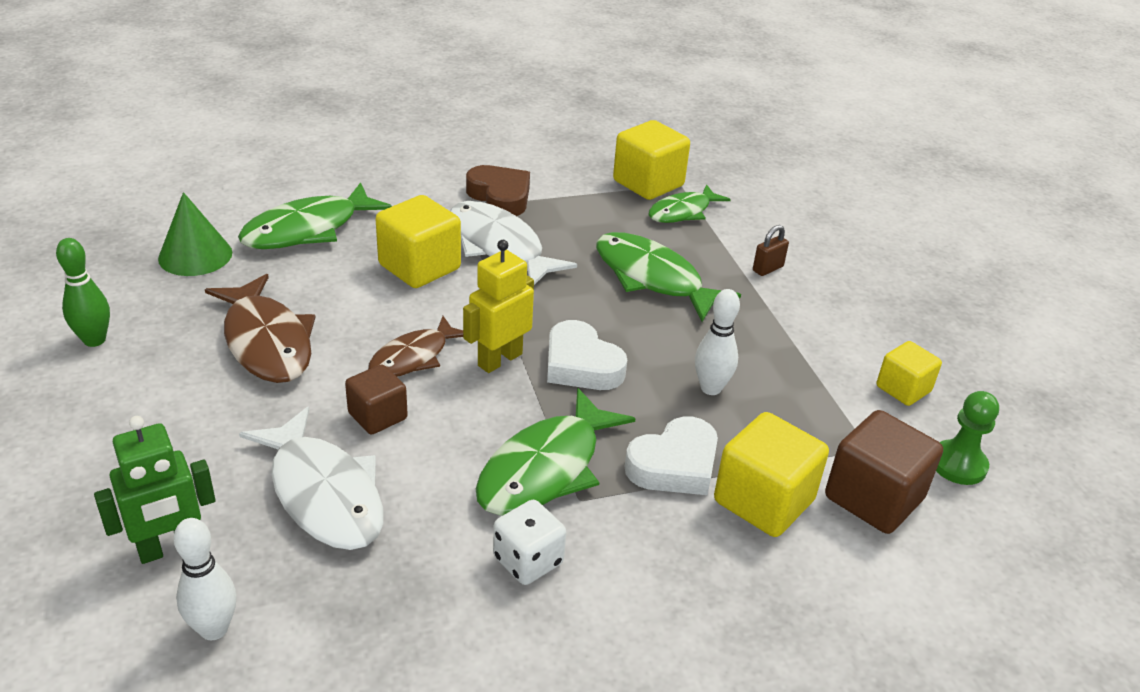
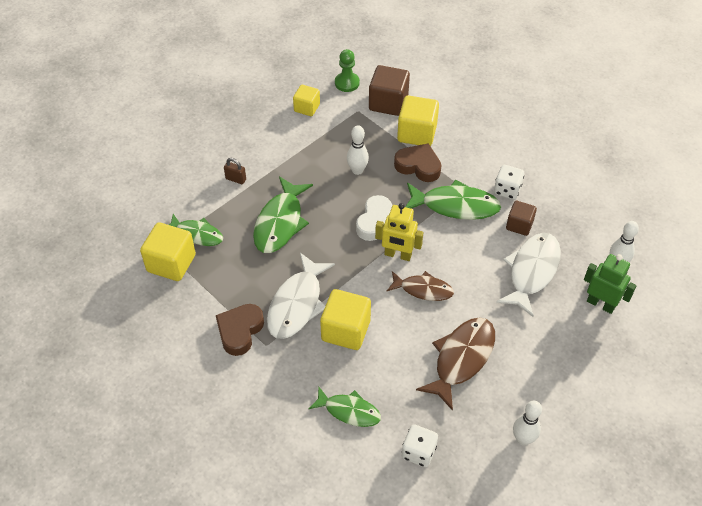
camera: 115 degrees left, 15 degrees up
(94, 340) = (523, 439): green bowling pin -> white bowling pin
(195, 255) = (418, 452): green cone -> white dice
(308, 229) = (349, 411): green fish -> green fish, size x0.64
(377, 416) = (473, 280): brown cube -> brown cube (519, 225)
(674, 465) = (418, 166): white heart -> brown heart

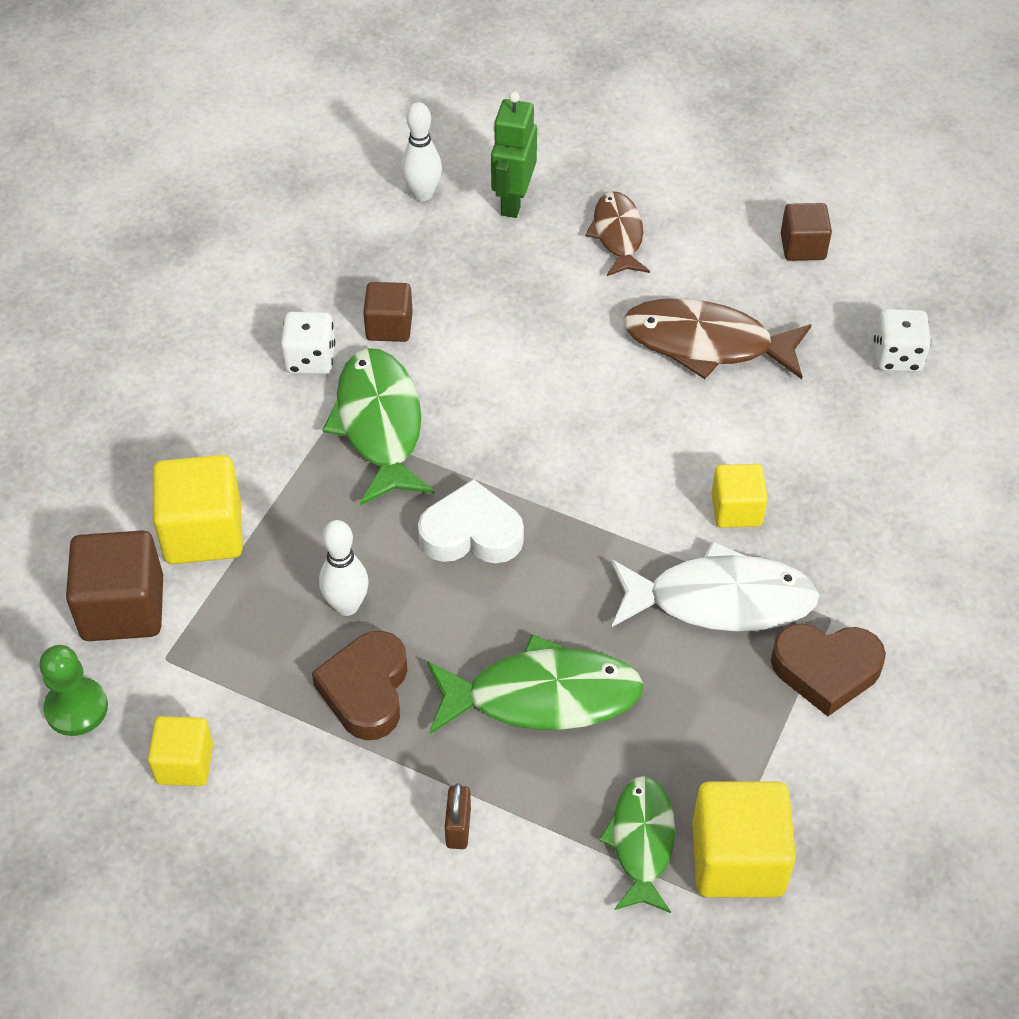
camera: 110 degrees left, 0 degrees up
(346, 330) = (736, 510): yellow cube -> yellow cube, size x0.61
(349, 411) = (883, 460): green fish -> none
(398, 255) = (535, 480): yellow robot -> none
(418, 166) = (296, 506): brown heart -> brown heart (366, 690)
(423, 289) = (595, 425): brown fish -> brown fish (618, 235)
(523, 439) = (803, 247): white bowling pin -> brown cube
(532, 271) = (486, 292): white fish -> none

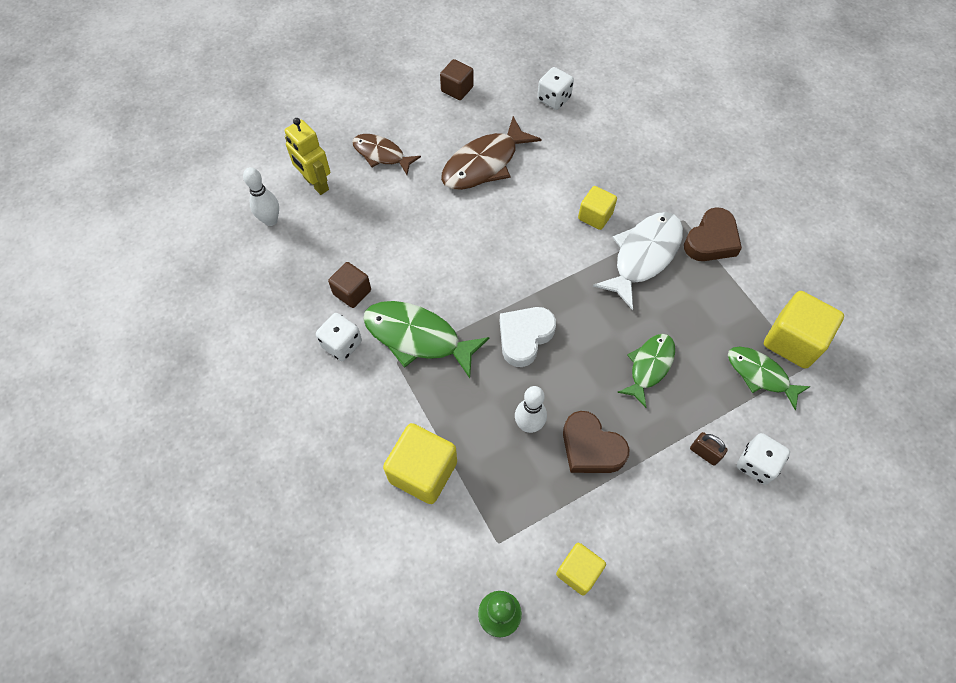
camera: 55 degrees left, 10 degrees up
(123, 608) = (445, 547): brown cube -> none
(490, 901) = (756, 464): none -> white dice
(513, 201) = (316, 184): green robot -> yellow robot
(543, 696) = (649, 366): green fish -> green fish, size x0.64

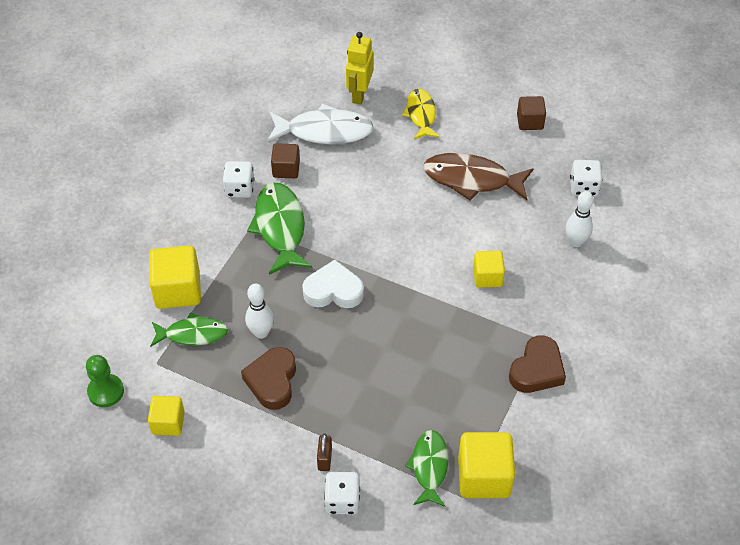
camera: 55 degrees right, 10 degrees down
(270, 220) = (306, 90): white bowling pin -> white bowling pin (575, 242)
(381, 154) = (421, 114): brown fish -> yellow fish
(643, 256) = (477, 329): white fish -> white fish (324, 131)
(649, 366) = (374, 384): green fish -> green fish (193, 334)
(711, 240) = (537, 370): brown heart -> brown heart turned 60 degrees counterclockwise

